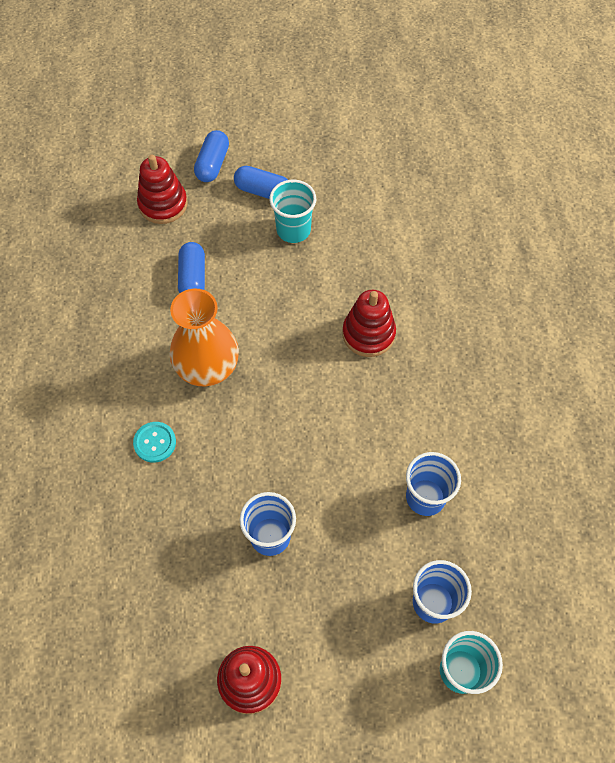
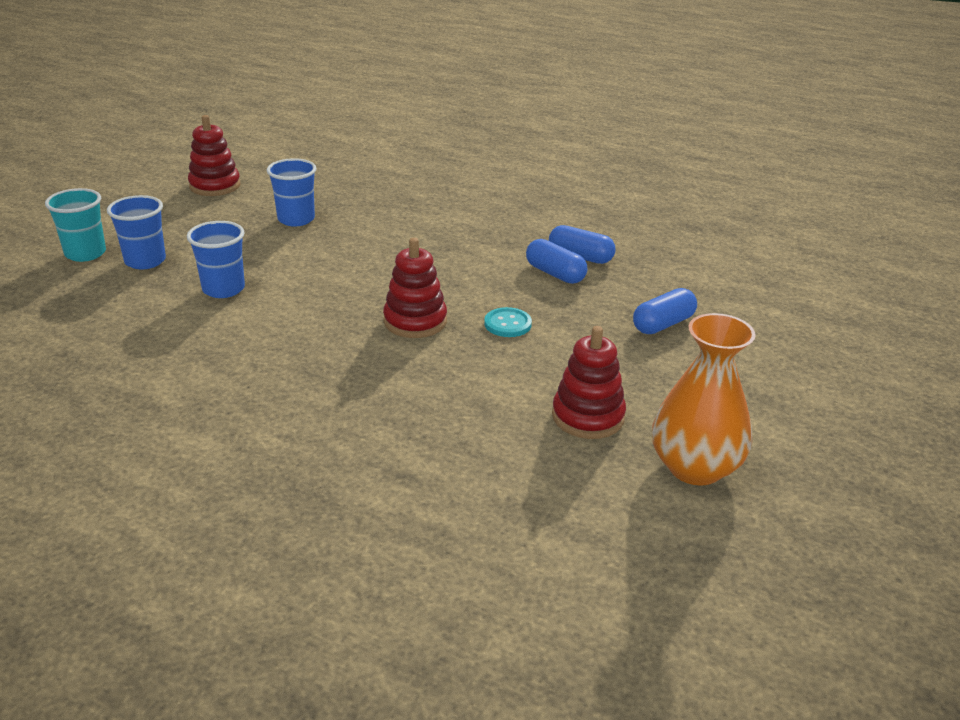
camera: 120 degrees right, 30 degrees down
(155, 442) = (432, 201): turquoise button -> turquoise button (507, 324)
(163, 204) = (689, 267): red stacking toy -> red stacking toy (588, 417)
(207, 366) = (476, 237): orange vase -> orange vase (695, 467)
(212, 164) = (728, 308): blue capsule -> blue capsule (555, 274)
(293, 230) = (591, 324): turquoise cup -> none

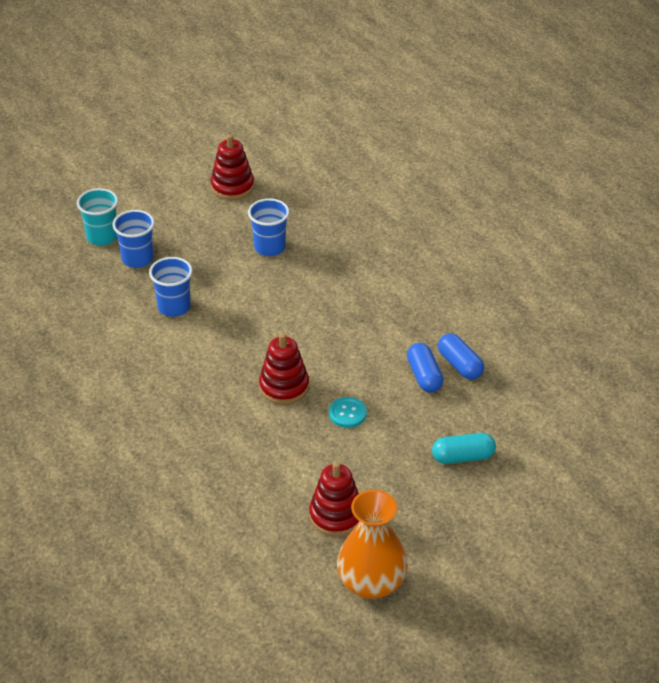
camera: 30 degrees right, 10 degrees up
(663, 324) = (463, 457): blue capsule -> turquoise capsule

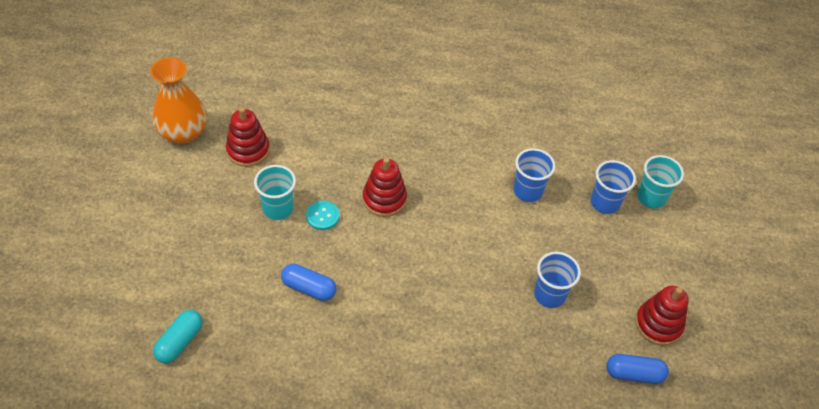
camera: 125 degrees right, 10 degrees up
(374, 447) = (278, 208): none -> turquoise cup
(460, 365) = (295, 320): blue capsule -> blue capsule (634, 374)
(463, 457) = (214, 250): turquoise capsule -> turquoise capsule (180, 342)

